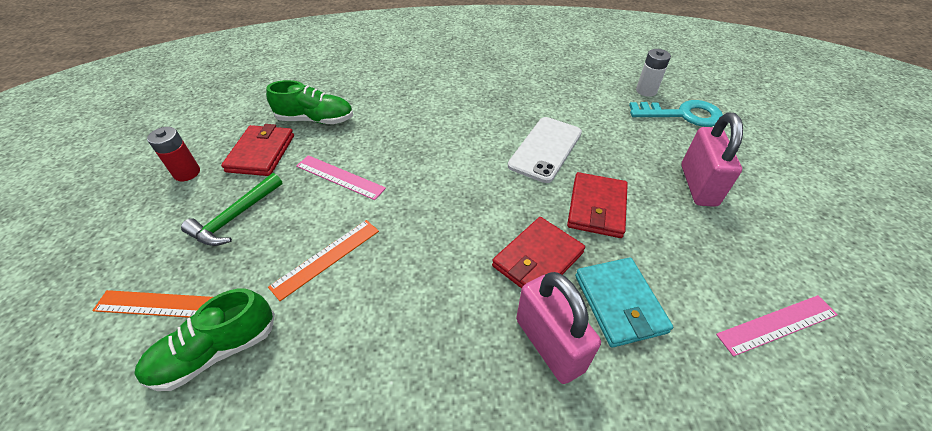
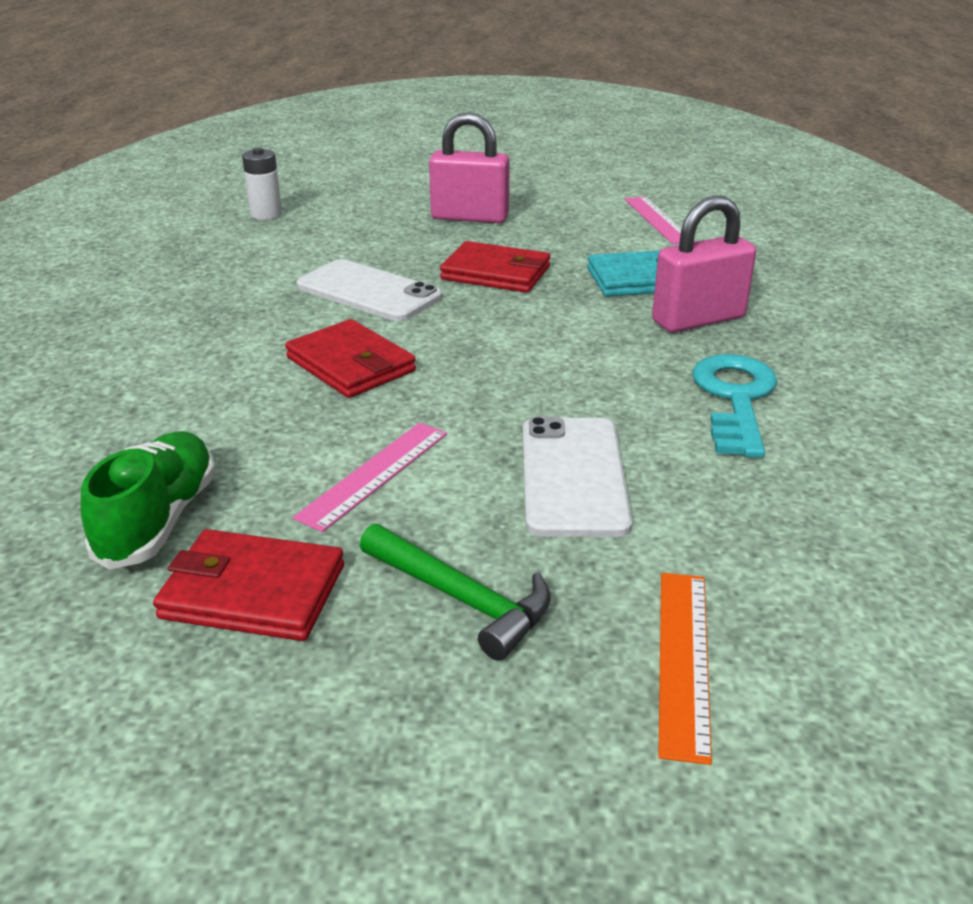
camera: 85 degrees left, 15 degrees down
(187, 173) = (282, 717): red battery -> none
(216, 351) = (761, 569): green shoe -> none
(326, 258) = (573, 476): orange ruler -> white phone
(537, 259) = (580, 315): red wallet -> red wallet (350, 365)
(682, 115) = (333, 203): turquoise key -> turquoise key (735, 399)

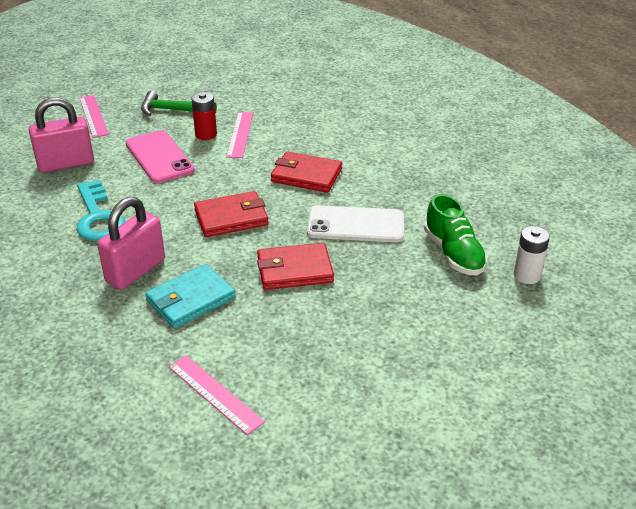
camera: 150 degrees right, 5 degrees up
(159, 520) = (298, 100): green shoe -> green shoe (453, 253)
(253, 591) = (241, 94): red wallet -> red wallet (231, 217)
(442, 498) = (206, 134): none -> red battery
(470, 217) = (375, 332): pink padlock -> pink padlock (66, 164)
(573, 476) = (159, 157): white phone -> pink phone
(683, 659) = (93, 116): orange ruler -> pink ruler

